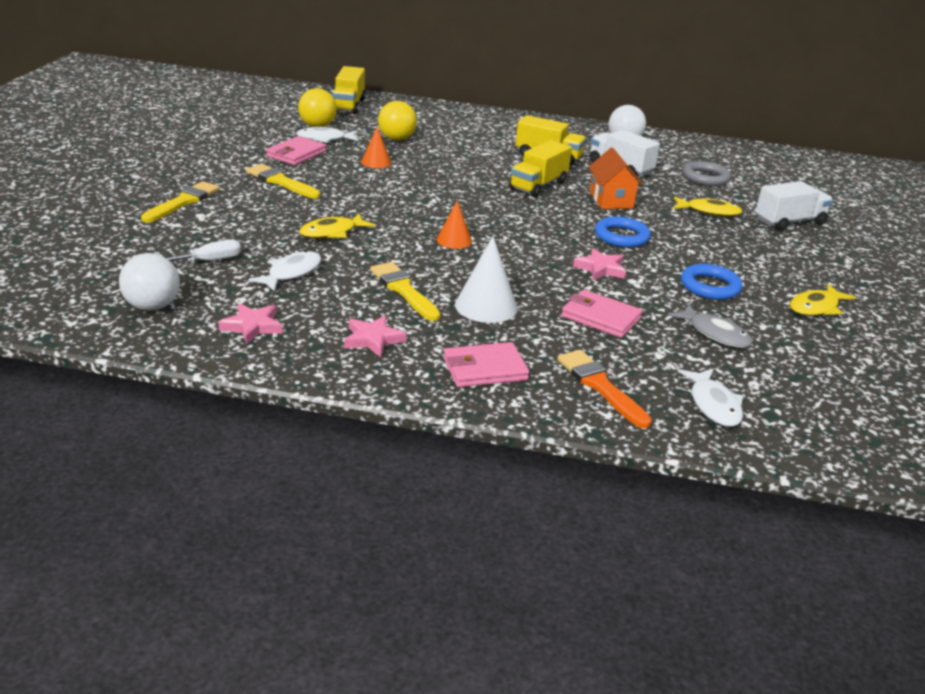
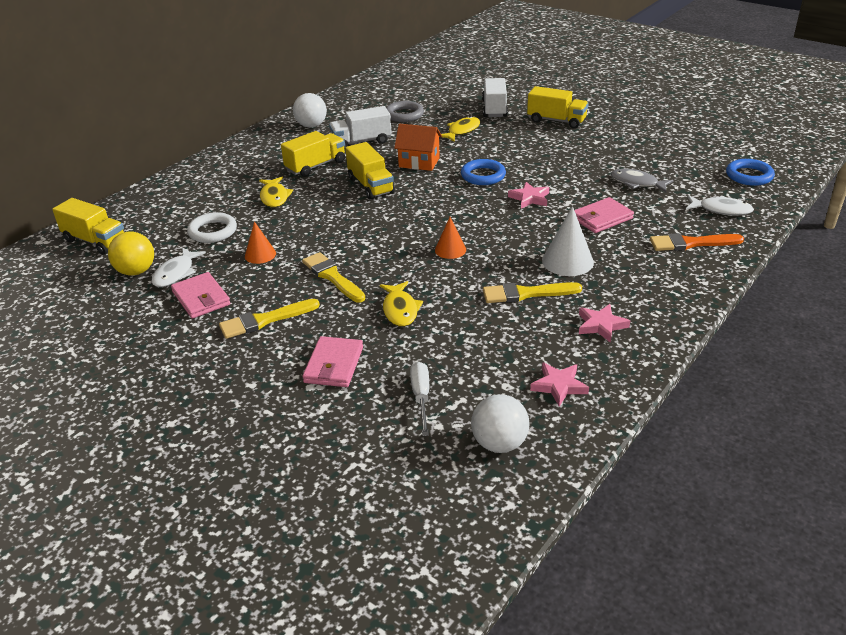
camera: 60 degrees left, 5 degrees up
(183, 202) = (271, 394): yellow brush -> yellow brush (332, 277)
(291, 273) = (469, 347): white fish -> none
(396, 139) = (213, 231): yellow ball -> white ring
(484, 369) = (658, 284): pink wallet -> pink wallet (334, 365)
(710, 286) = (574, 165): blue ring -> blue ring (749, 176)
(715, 333) = (637, 183): grey fish -> grey fish turned 135 degrees counterclockwise
(812, 262) = (556, 121): none -> yellow truck
(816, 307) = (615, 139): yellow fish -> yellow fish (274, 197)

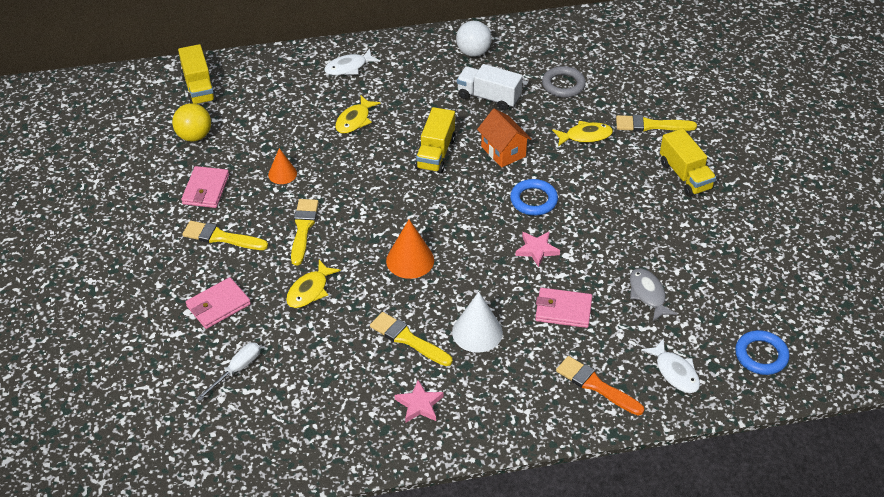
camera: 40 degrees right, 10 degrees up
(176, 273) = (214, 155): white fish -> white fish (348, 67)
(213, 231) = (277, 129): white ring -> none
(316, 166) = (422, 104): yellow truck -> none
(450, 250) = (410, 260): orange cone -> orange cone, size x1.58
(494, 109) = (650, 125): white truck -> yellow brush
(499, 443) = (237, 439): white ball -> none
(559, 386) = (325, 428): pink star -> none

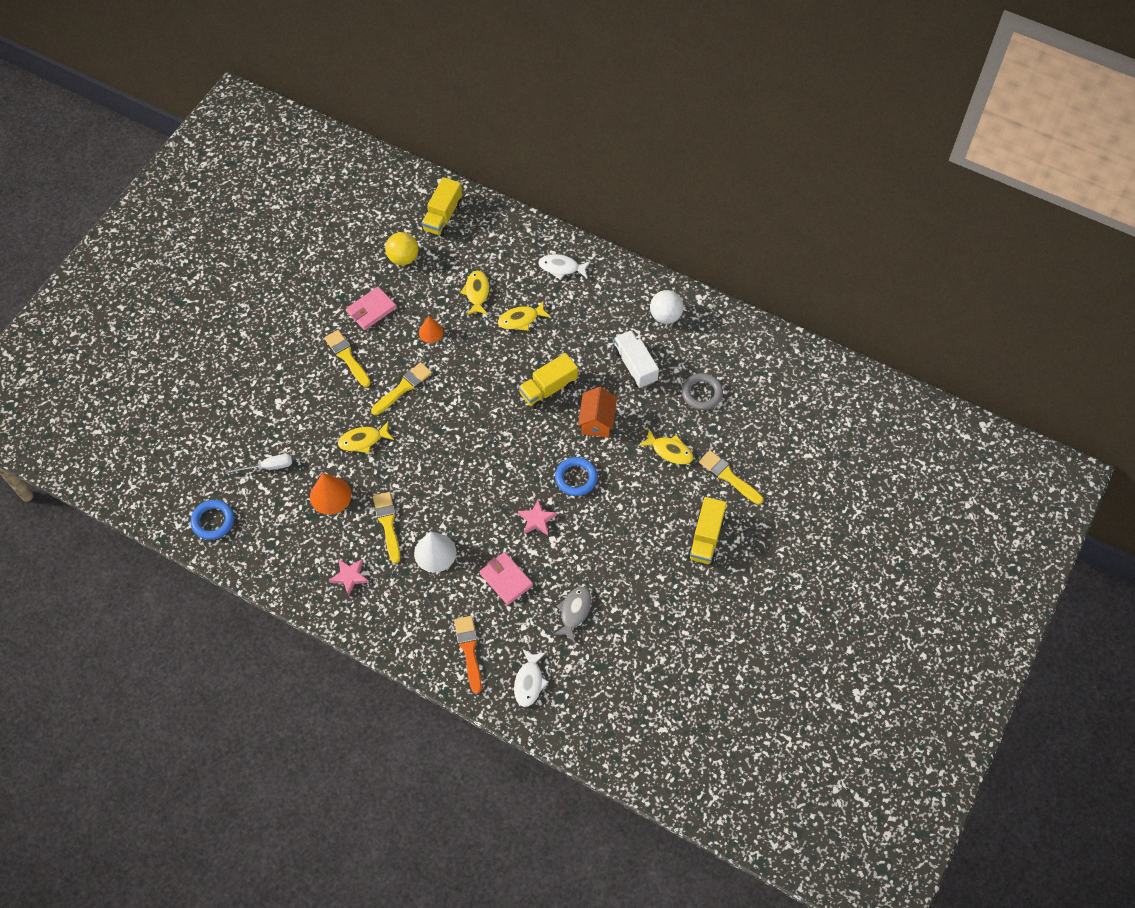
camera: 40 degrees right, 15 degrees up
(218, 305) = (299, 410): pink wallet -> none
(293, 123) = (477, 293): none -> yellow fish
(410, 260) = (446, 464): orange cone -> orange cone (330, 495)
(761, 355) = (599, 716): blue ring -> blue ring (213, 521)

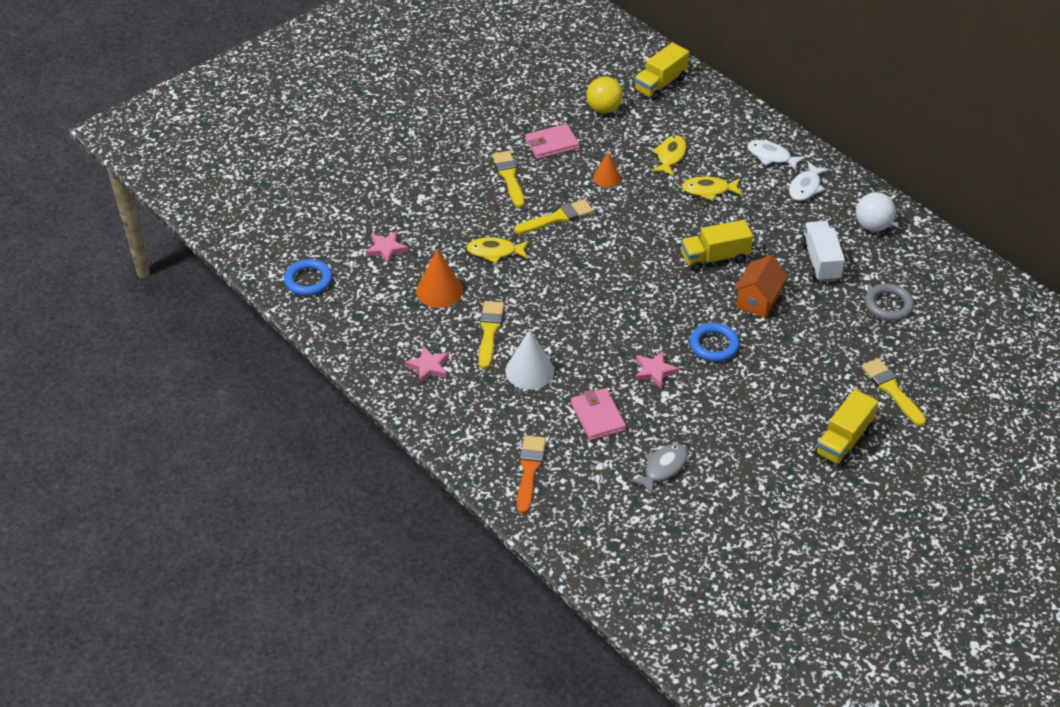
camera: 20 degrees right, 15 degrees down
(268, 467) = (386, 249): white screwdriver -> pink star
(529, 682) = (585, 520): white fish -> white fish (806, 187)
(669, 451) = (831, 348): yellow fish -> none

